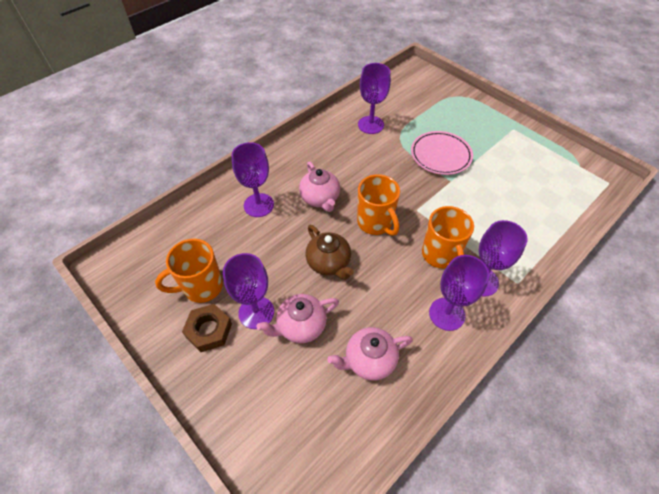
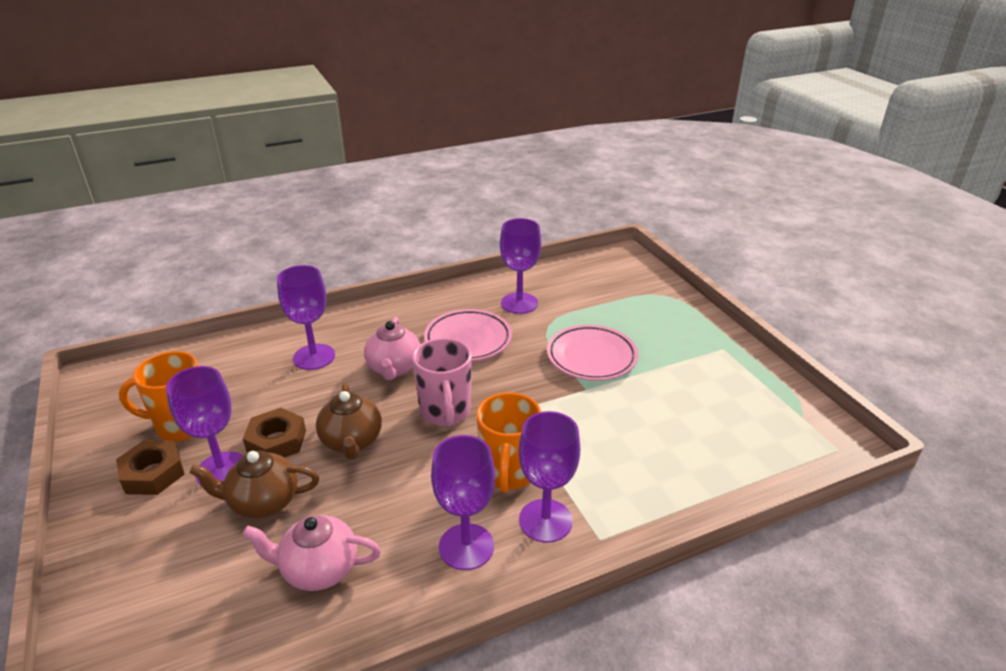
camera: 20 degrees right, 20 degrees down
(278, 278) = (276, 441): none -> brown nut
(301, 326) = (263, 502): pink teapot -> brown teapot
(355, 163) = (468, 339): none -> pink plate
(375, 223) = (445, 412): orange mug -> pink mug

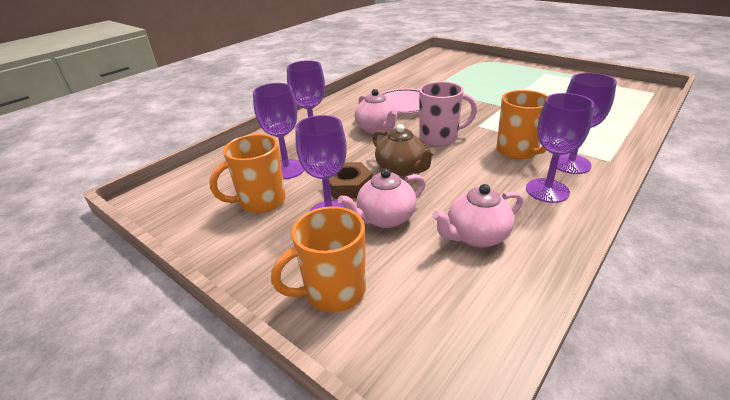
camera: 25 degrees left, 0 degrees up
(130, 565) = (333, 292): none -> orange mug
(153, 473) = (275, 234): brown nut -> none
(263, 502) = (385, 218): brown teapot -> pink teapot
(445, 412) = (440, 138): pink mug -> pink mug turned 60 degrees counterclockwise
(519, 303) = (410, 83): purple goblet -> purple goblet (287, 169)
(591, 357) = (485, 93): pink plate -> none

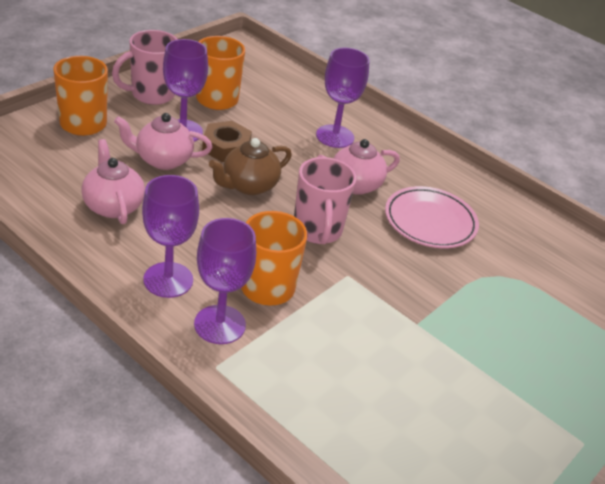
camera: 85 degrees right, 5 degrees up
(258, 247) = (151, 95): none -> pink mug
(287, 169) = (271, 115): purple goblet -> none
(385, 218) = (163, 160): pink teapot -> pink teapot turned 60 degrees counterclockwise

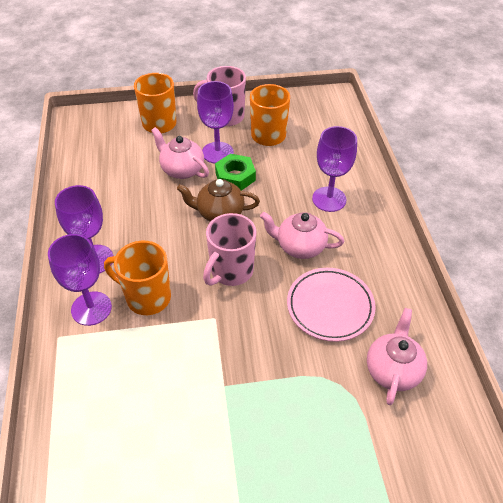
camera: 45 degrees right, 10 degrees up
(113, 206) = (117, 191): pink teapot -> pink teapot (392, 370)
(226, 147) = (235, 176): brown nut -> green nut

